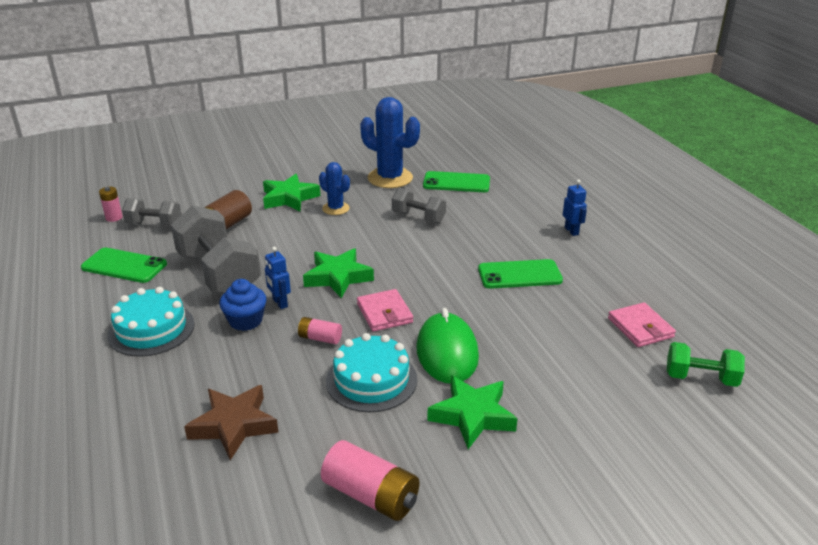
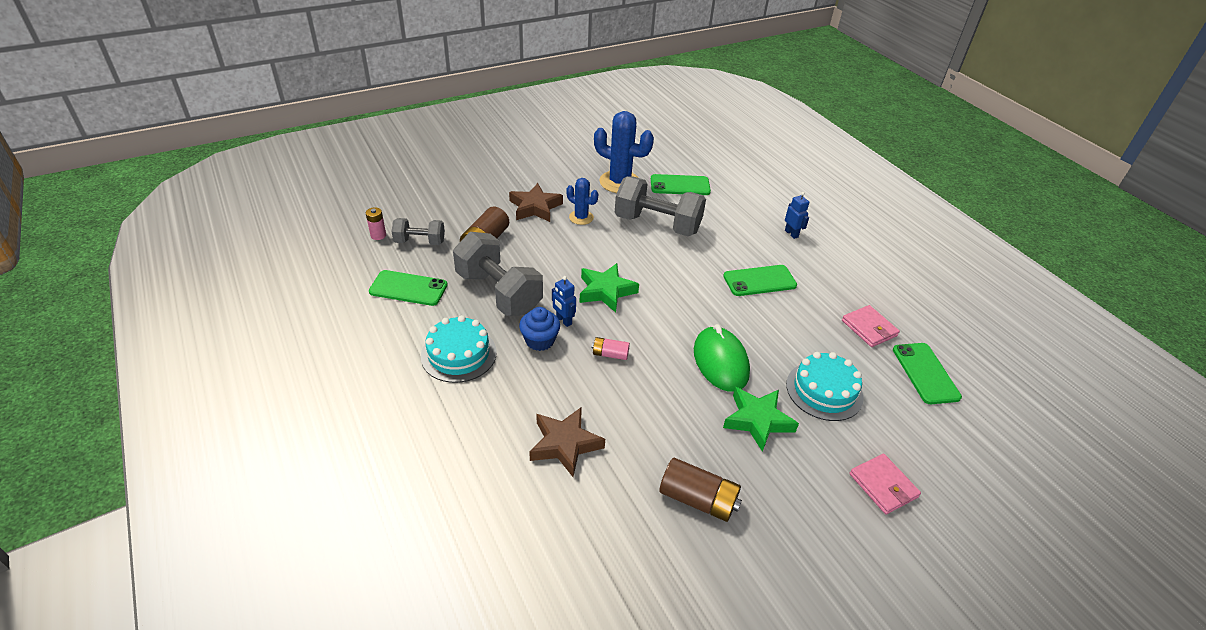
camera: 10 degrees left, 10 degrees up
(289, 198) = (535, 207): green star -> brown star
(371, 380) = (666, 392): turquoise cake -> turquoise cake (824, 390)
(371, 495) = (698, 499): pink battery -> brown battery
(384, 313) = (657, 326): pink wallet -> pink wallet (883, 485)
(418, 217) = (657, 224): grey dumbbell -> grey dumbbell, size x1.83
(700, 378) = (925, 373): green dumbbell -> green phone

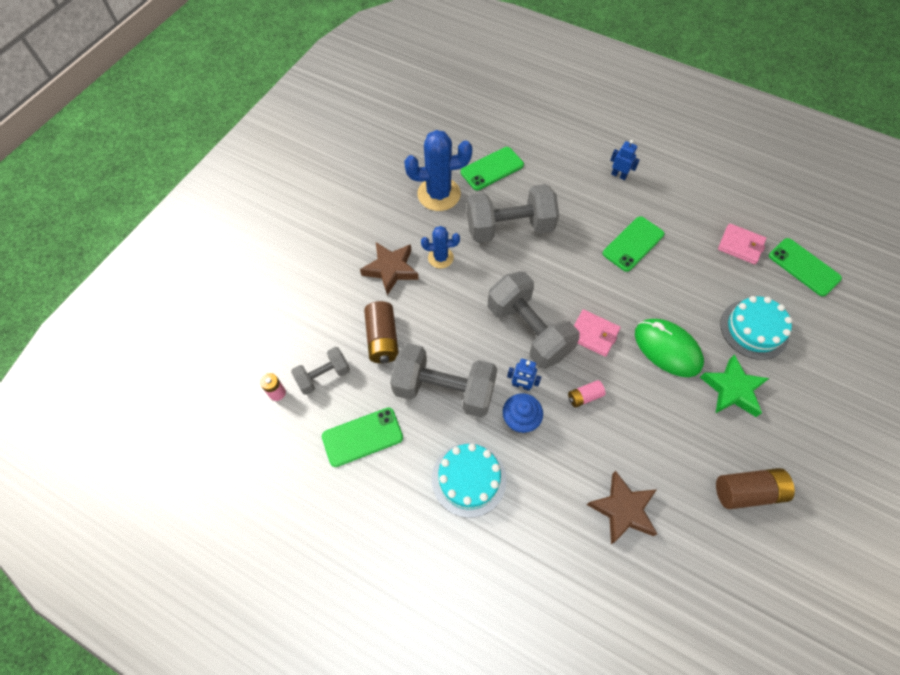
camera: 30 degrees left, 20 degrees up
(606, 291) = (528, 331): green star -> grey dumbbell
(883, 485) = (846, 392): pink wallet -> pink wallet (593, 334)

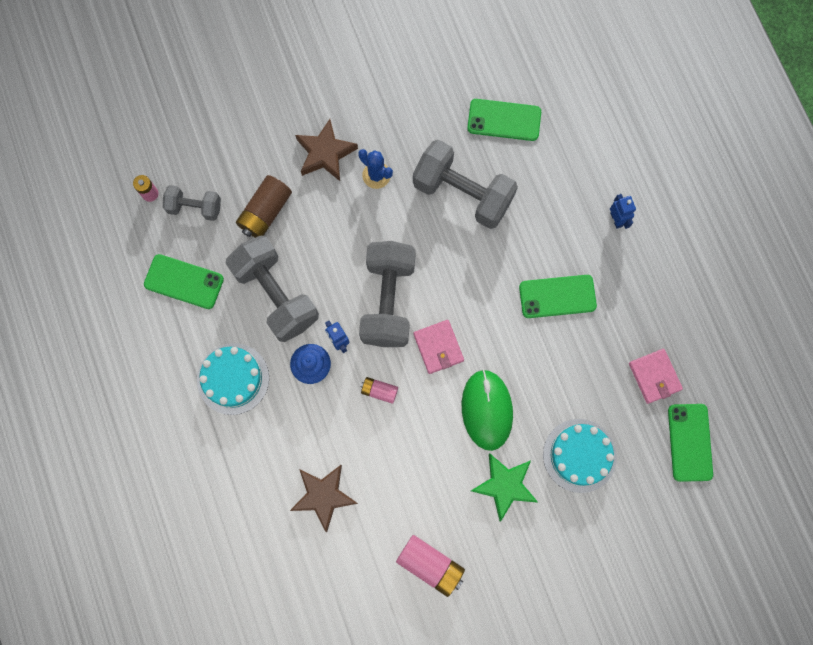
camera: 40 degrees right, 15 degrees up
(439, 194) = (431, 110): blue cactus -> none
(747, 491) = (430, 565): brown battery -> pink battery

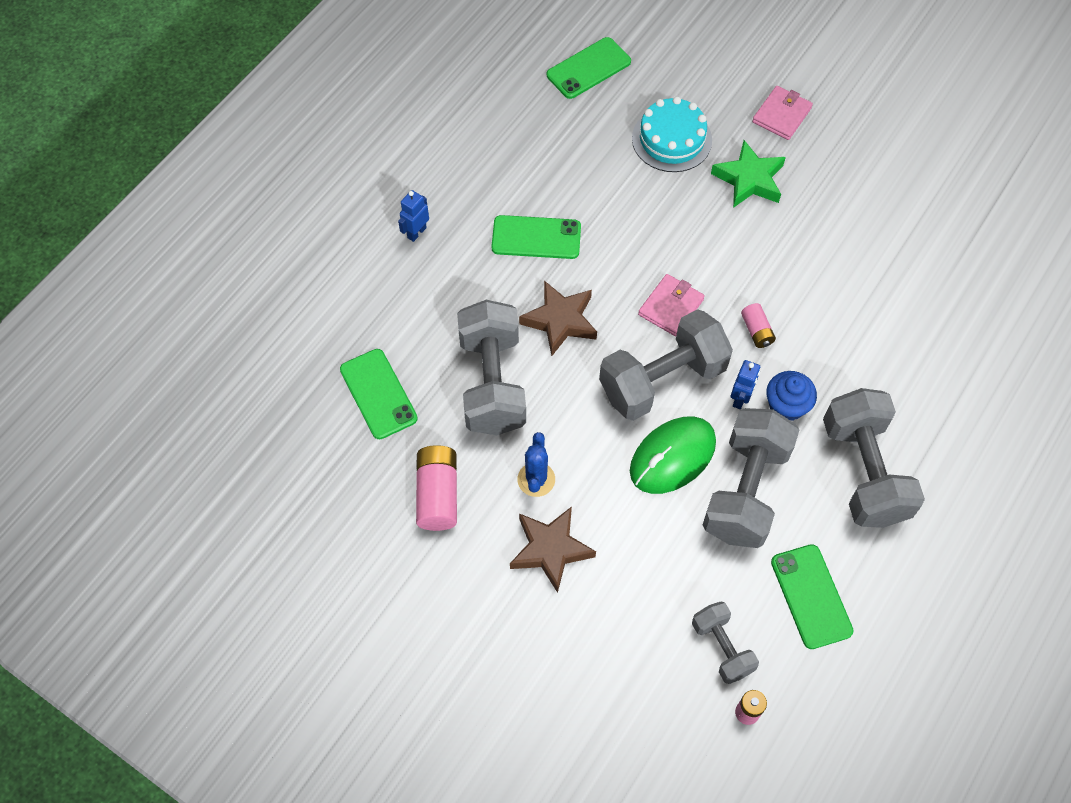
camera: 125 degrees left, 15 degrees down
(233, 379) = (863, 472): turquoise cake -> grey dumbbell
(265, 212) = (666, 566): brown battery -> none
(324, 496) = (893, 315): brown star -> brown star (560, 321)
(430, 565) = (868, 195): pink battery -> pink battery (438, 494)
(487, 410) = (694, 232): green mouse -> green mouse (672, 457)
(557, 296) = (536, 238): green phone -> green phone turned 45 degrees counterclockwise
(654, 376) = (550, 123): pink wallet -> pink wallet (781, 115)

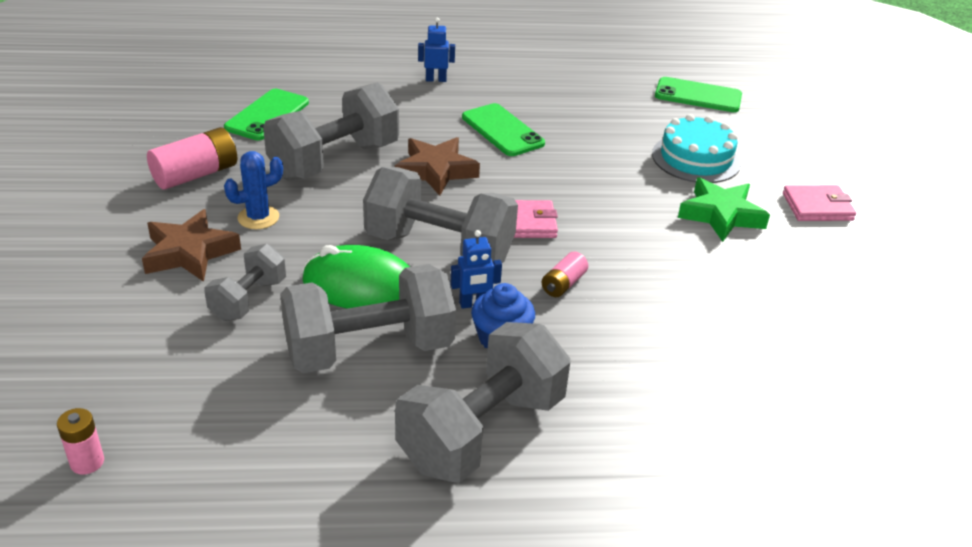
camera: 50 degrees right, 25 degrees down
(722, 648) = (159, 408): grey dumbbell -> grey dumbbell (248, 299)
(811, 596) = (280, 454): green phone -> none

